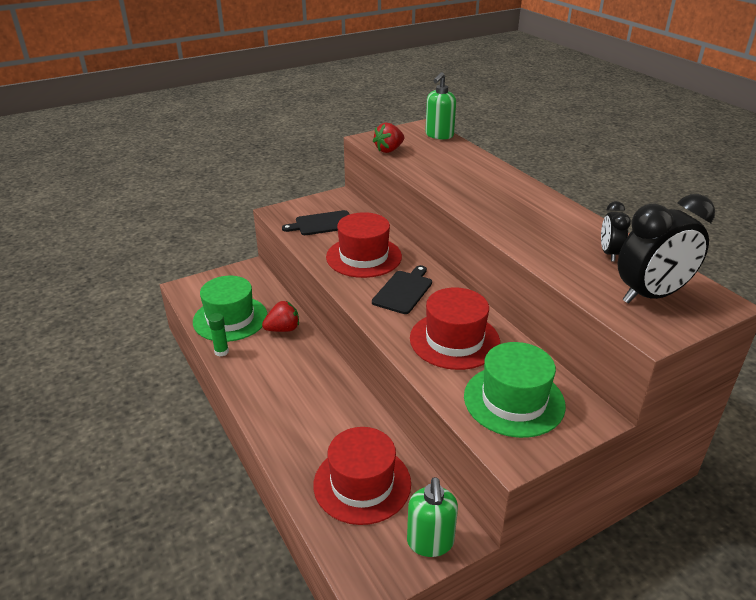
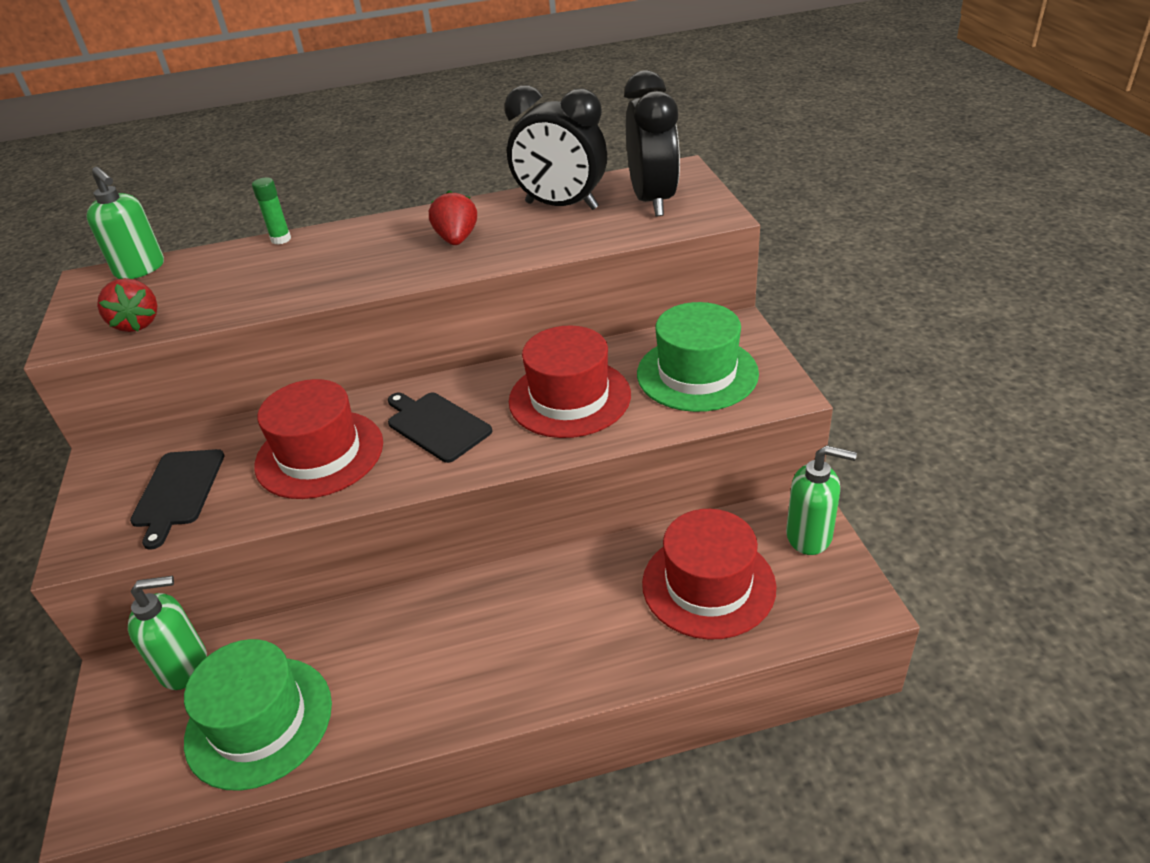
camera: 70 degrees left, 5 degrees up
(221, 352) = (350, 741): green glue stick -> green glue stick (281, 239)
(258, 285) = (185, 666): none -> green soap dispenser
(283, 329) = (339, 640): red strawberry -> red strawberry (457, 239)
(609, 253) = (561, 206): black clock -> black clock, size x1.88

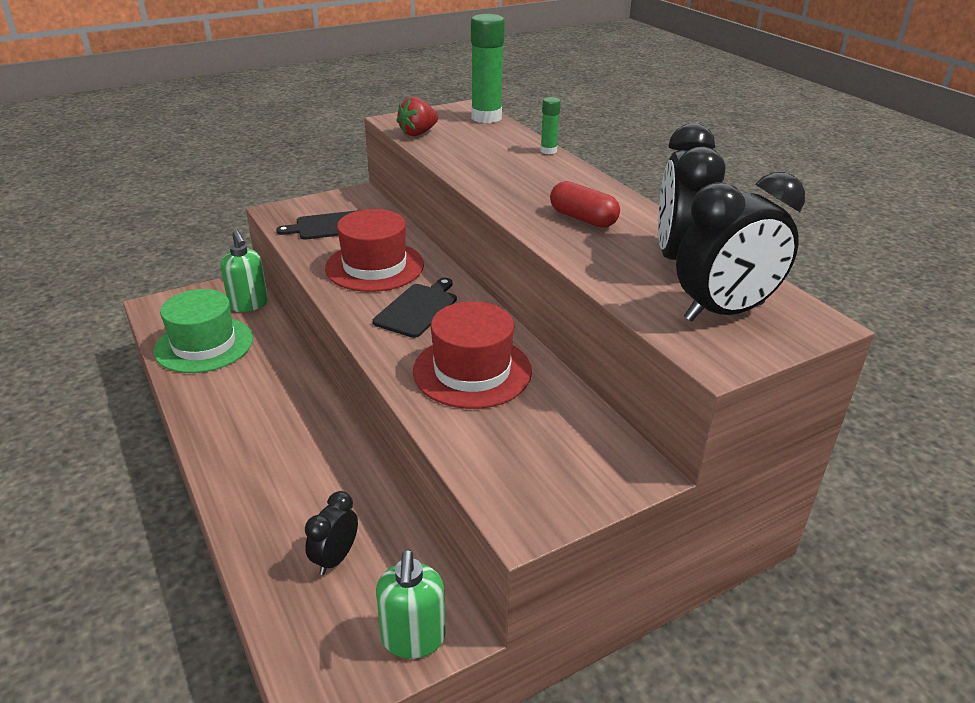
camera: 70 degrees right, 5 degrees down
(140, 269) = (486, 118): green soap dispenser -> green glue stick
(457, 239) = (583, 219): red strawberry -> red capsule
(697, 373) = (537, 450): green hat -> none
(708, 585) = (335, 558): red hat -> black clock

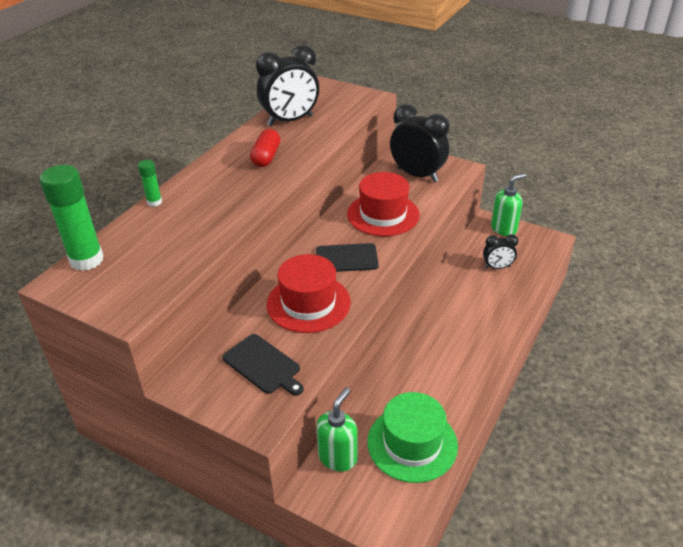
camera: 120 degrees left, 5 degrees up
(418, 133) = (157, 282): red strawberry -> none
(724, 312) = (331, 101): black clock -> black clock (417, 175)

